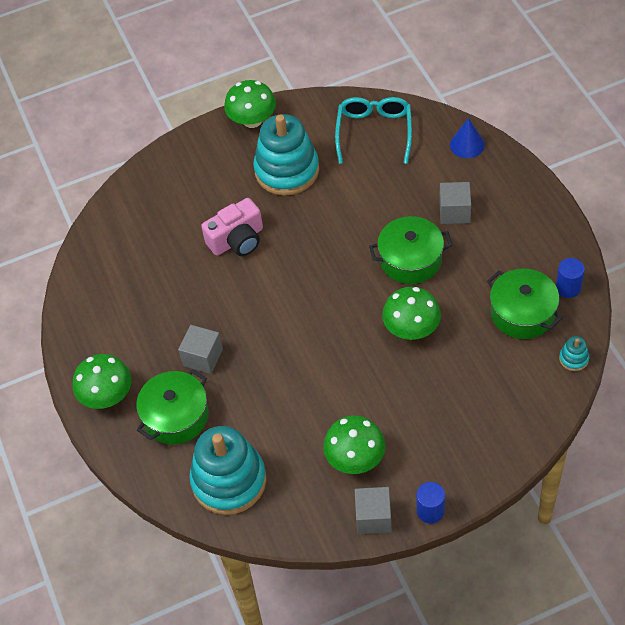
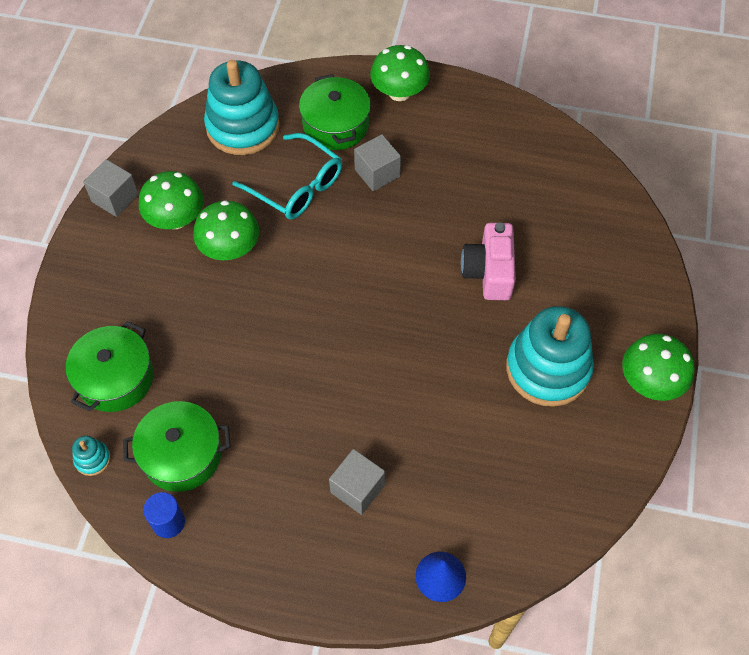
camera: 120 degrees right, 5 degrees up
(374, 132) = (537, 490): turquoise glasses -> turquoise glasses (296, 186)
(410, 260) = (334, 402): green pot -> green pot (115, 378)
(411, 329) = (256, 346): green mushroom -> green mushroom (230, 248)
(430, 511) = (79, 239): blue cylinder -> none

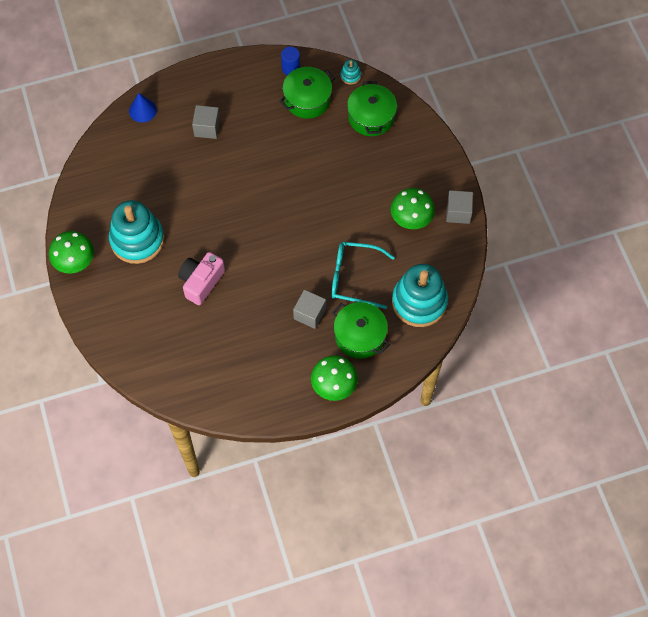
camera: 150 degrees right, 5 degrees up
(230, 248) = (365, 217): green mushroom -> none
(489, 272) = (201, 282): pink camera -> pink camera turned 120 degrees counterclockwise

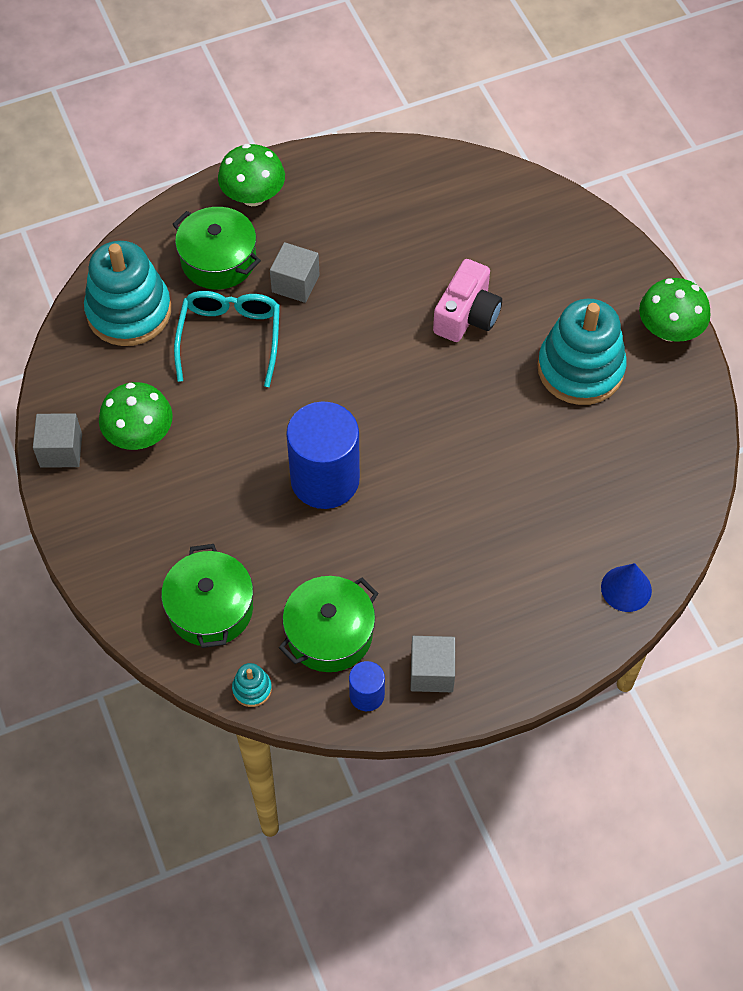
camera: 175 degrees right, 5 degrees down
(207, 128) = (503, 564): grey cube -> grey cube (432, 672)
(302, 183) = (325, 479): none -> blue cylinder
(354, 278) = (230, 338): turquoise glasses -> turquoise glasses turned 90 degrees counterclockwise

